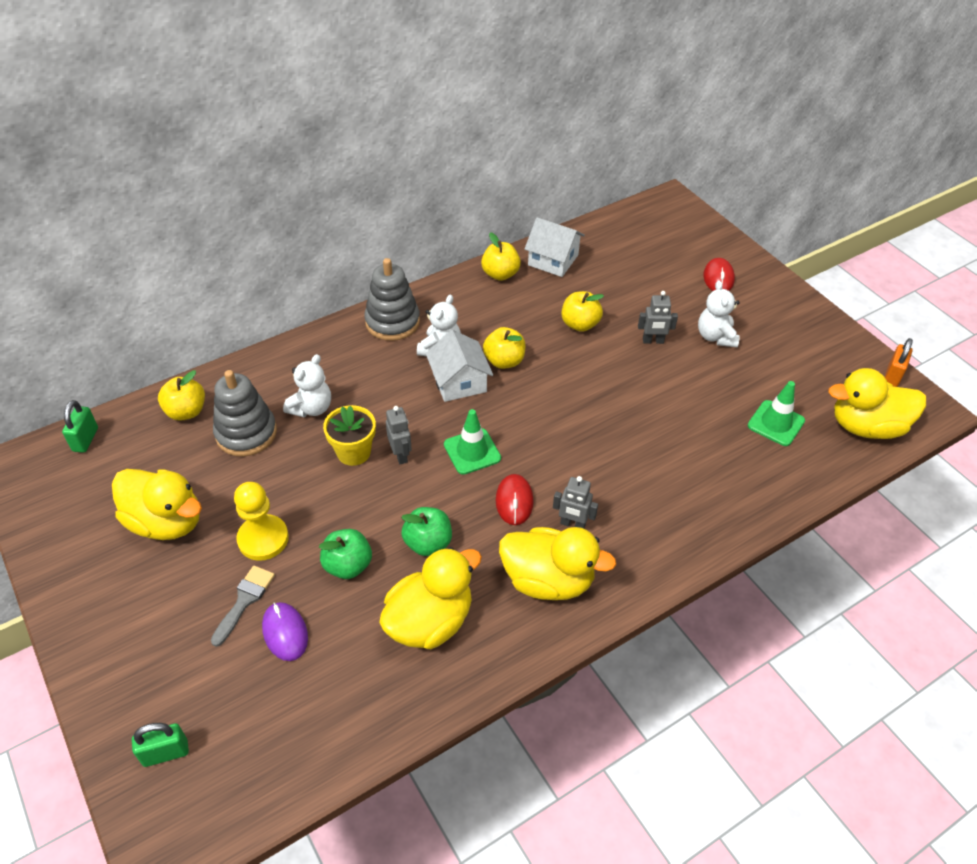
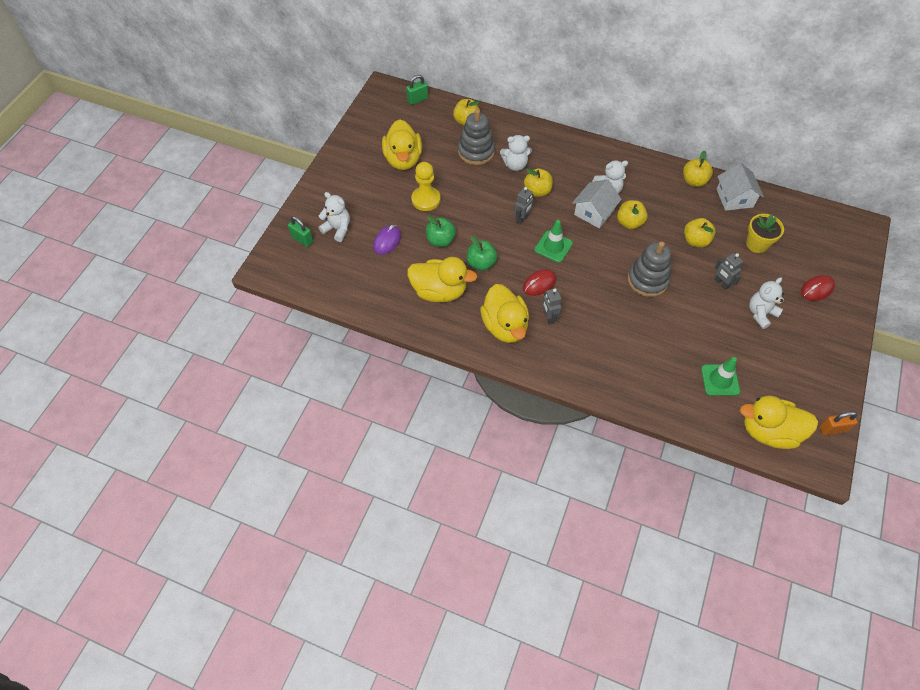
camera: 55 degrees right, 10 degrees up
(197, 687) = (337, 229): none -> white teddy bear
(244, 601) = (390, 215): grey brush -> none
(353, 452) = (505, 199): yellow flower pot -> yellow flower pot (757, 244)
(374, 413) = (537, 191): none -> yellow apple
(392, 322) = (605, 158): grey stacking toy -> grey stacking toy (647, 280)
(866, 426) = (769, 431): yellow duck -> yellow duck turned 45 degrees counterclockwise

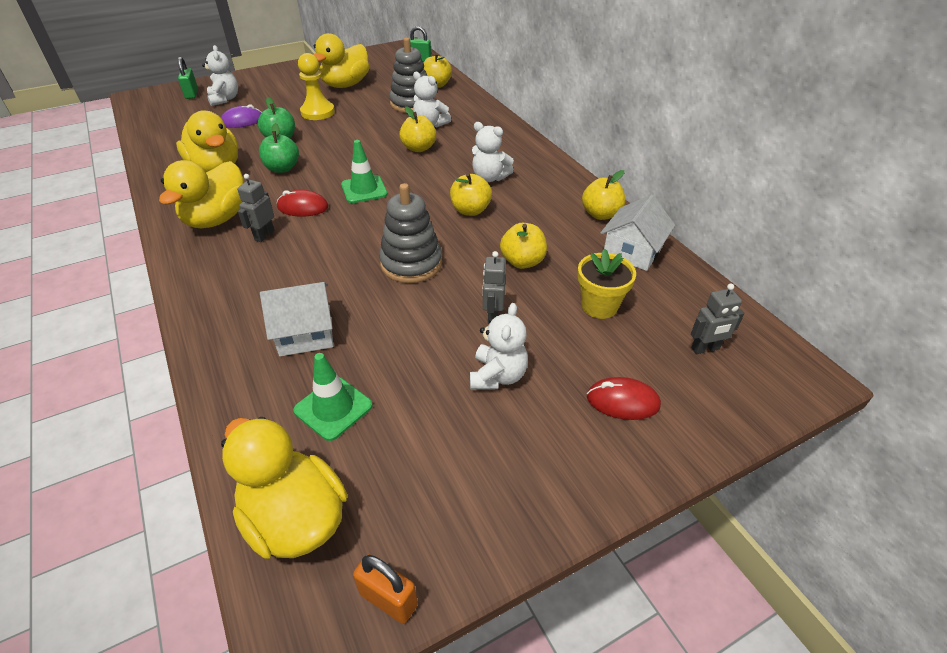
camera: 40 degrees right, 15 degrees down
(522, 219) = (371, 158): grey robot -> grey robot (705, 349)
(594, 212) = (446, 186): white house -> white house (305, 333)
(760, 313) = (497, 376): white teddy bear -> white teddy bear turned 105 degrees clockwise

